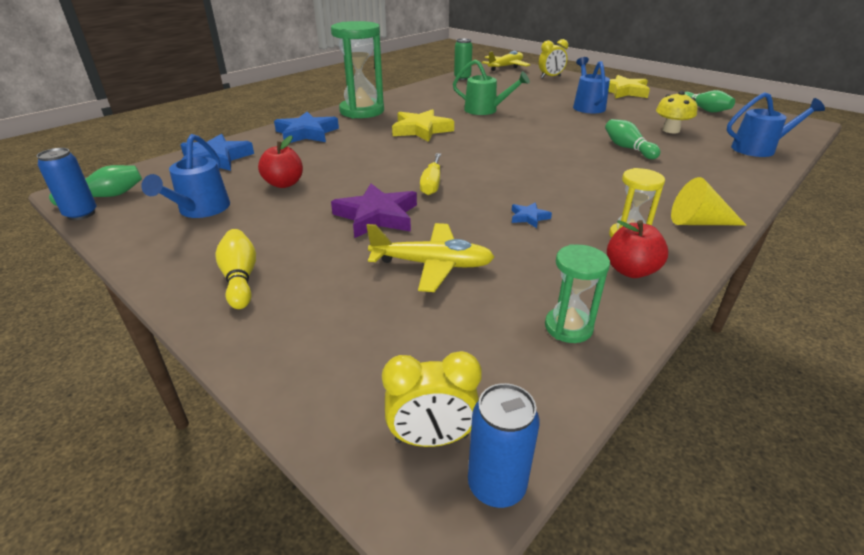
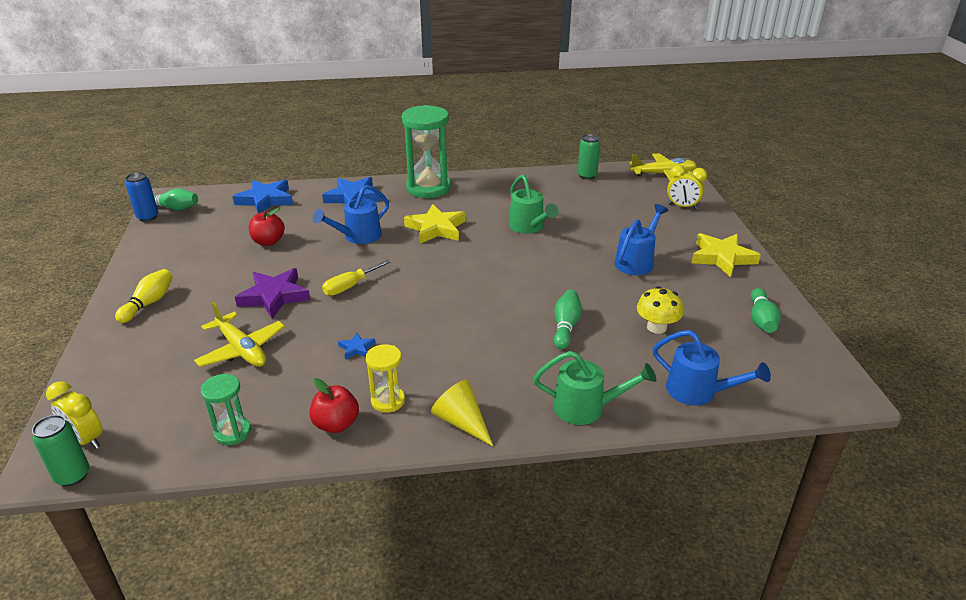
camera: 40 degrees right, 0 degrees up
(200, 210) = (199, 242): blue watering can -> blue watering can (358, 237)
(496, 486) = (73, 476): blue can -> green can
(736, 180) = (587, 408): none -> green watering can

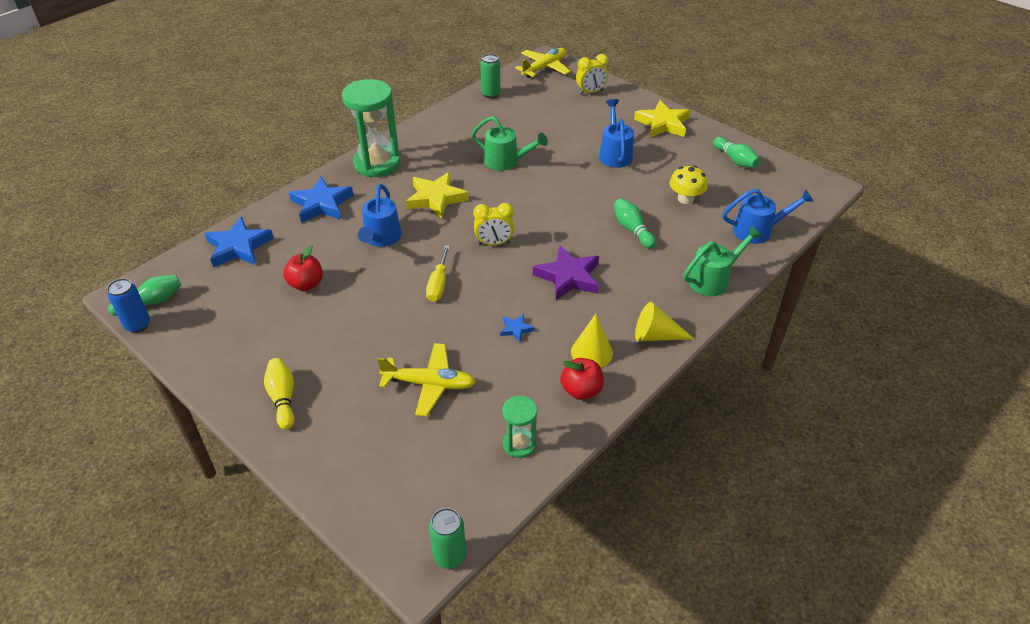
camera: 40 degrees left, 10 degrees up
(86, 439) = (416, 527): yellow clock -> yellow clock (494, 243)
(274, 296) = (388, 327): purple star -> purple star (568, 277)
(388, 401) = (591, 352): yellow hourglass -> yellow cone

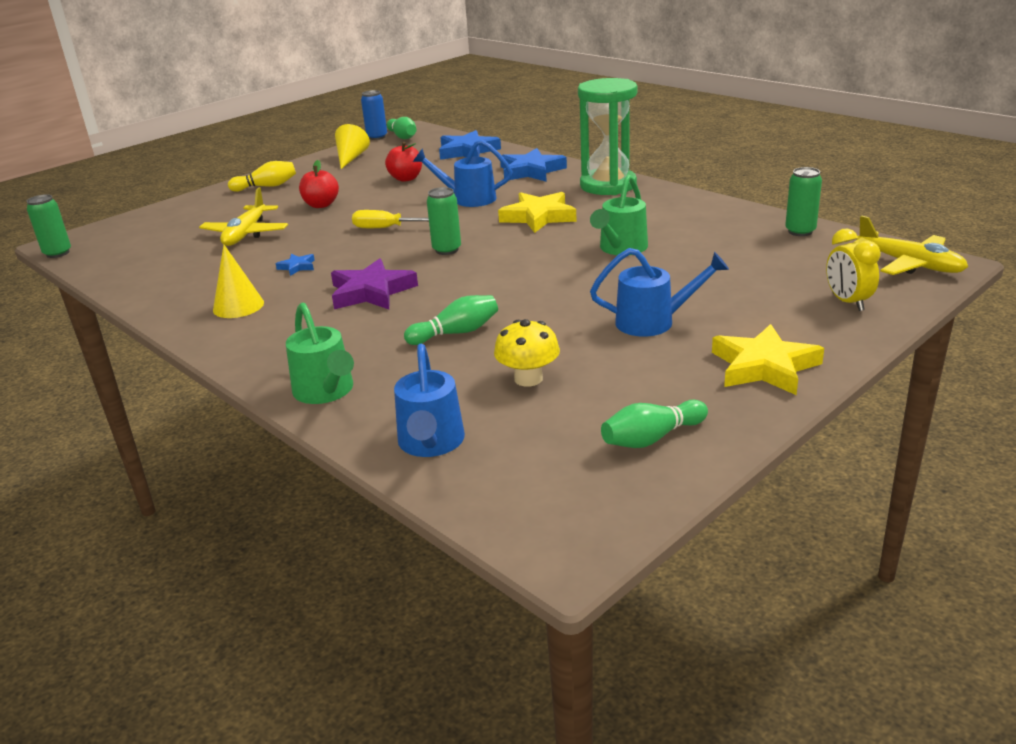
camera: 95 degrees right, 15 degrees down
(494, 243) = (447, 250): yellow clock -> green can
(519, 444) = (143, 274): green hourglass -> none
(581, 390) = (187, 301): red apple -> red apple (321, 205)
(656, 335) = (241, 344): yellow cone -> yellow cone (351, 158)

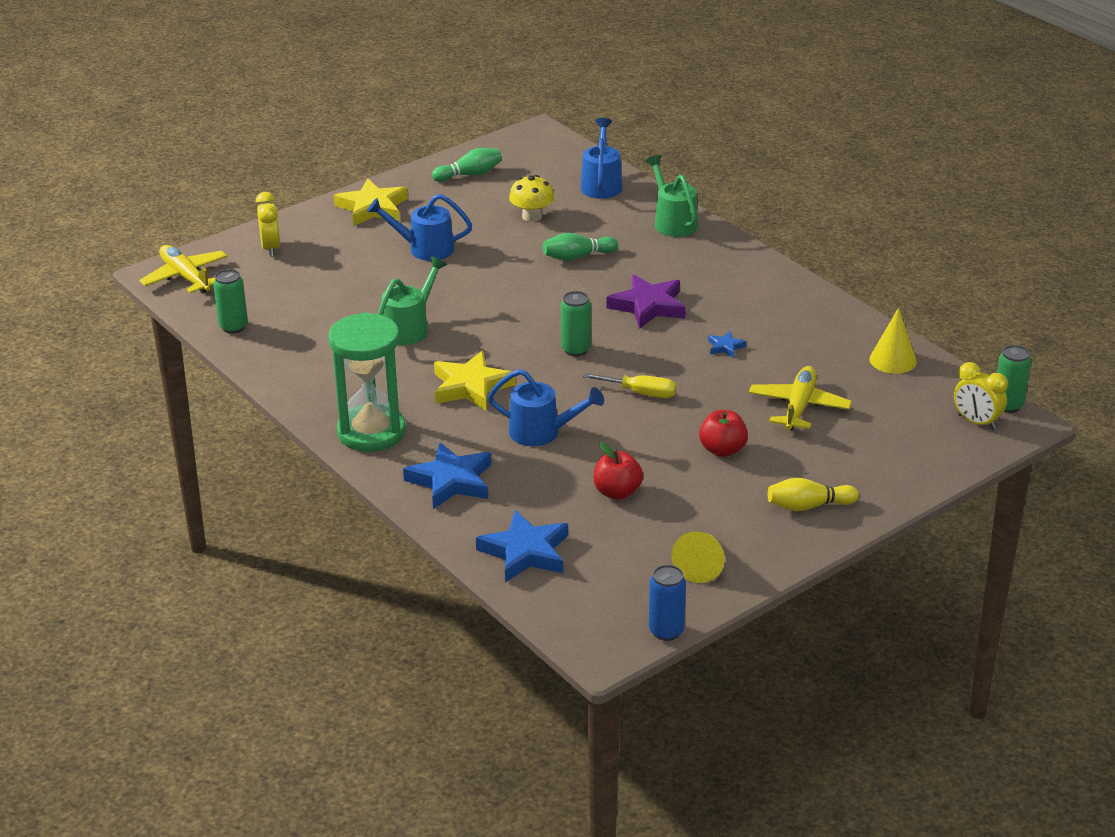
camera: 175 degrees left, 5 degrees up
(97, 240) = (976, 422): none -> yellow clock
(238, 306) = (767, 305): yellow cone -> yellow cone (893, 360)
(402, 137) = (623, 623): green bowling pin -> none

